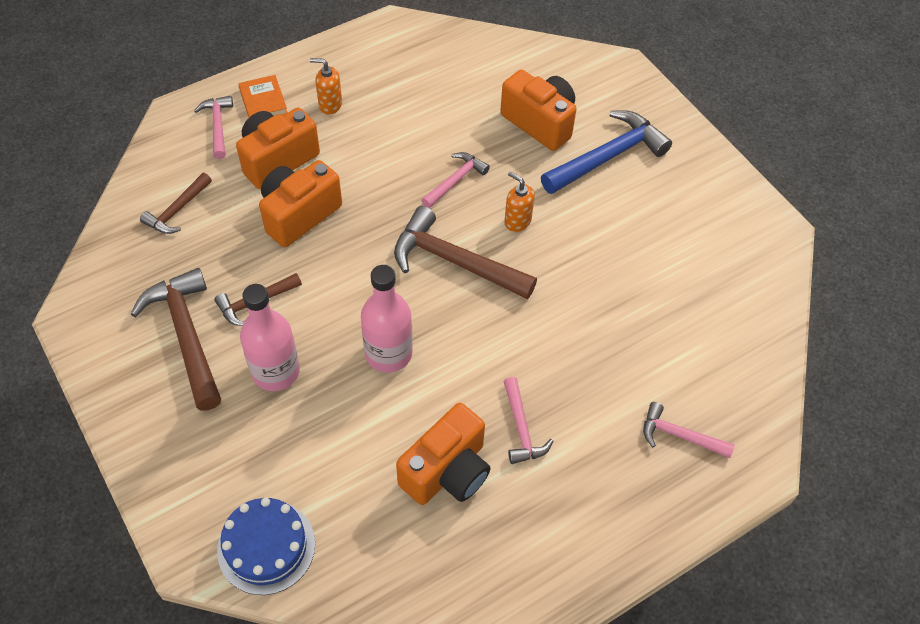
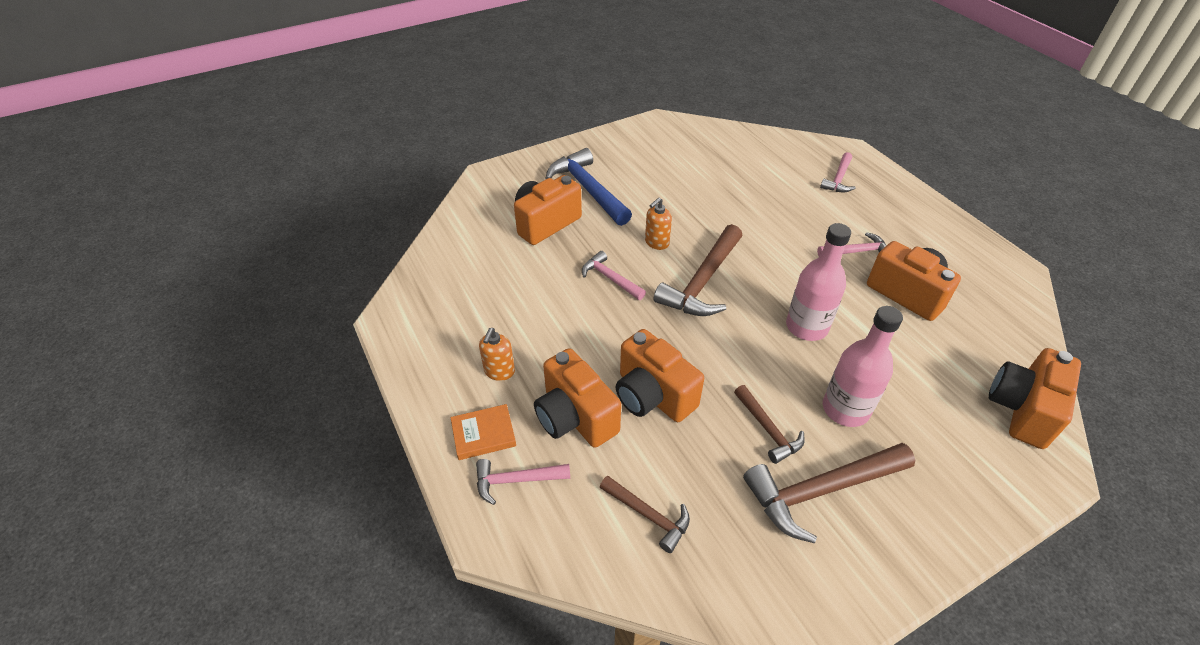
camera: 85 degrees left, 10 degrees down
(266, 547) = (1022, 410): blue cake -> orange camera

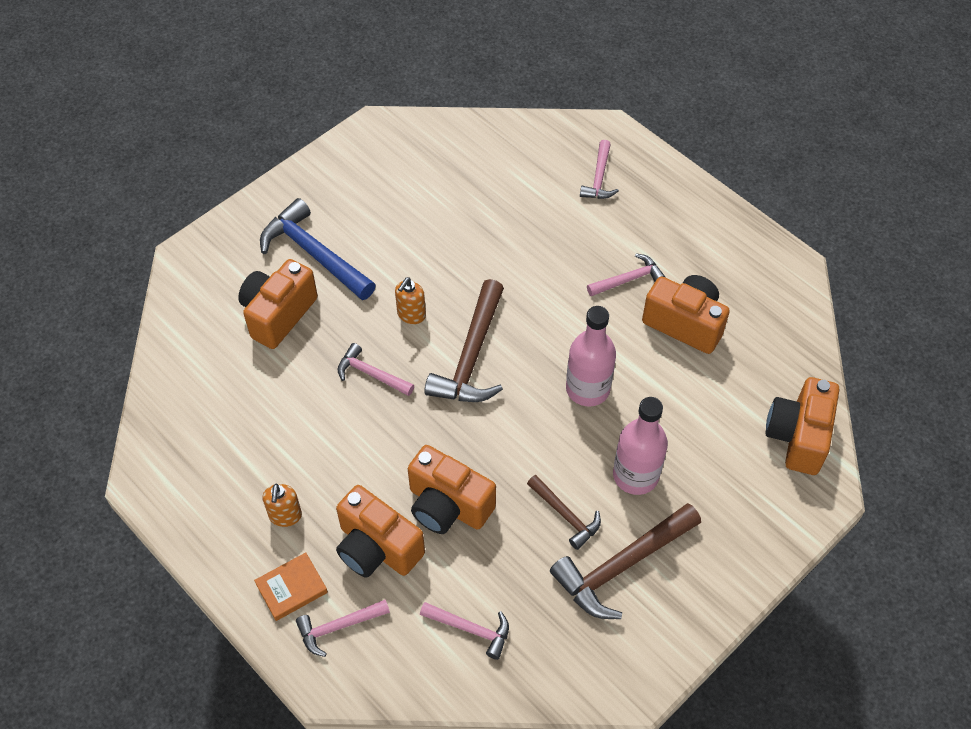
camera: 15 degrees left, 10 degrees up
(648, 515) = (470, 629): brown hammer -> pink hammer

